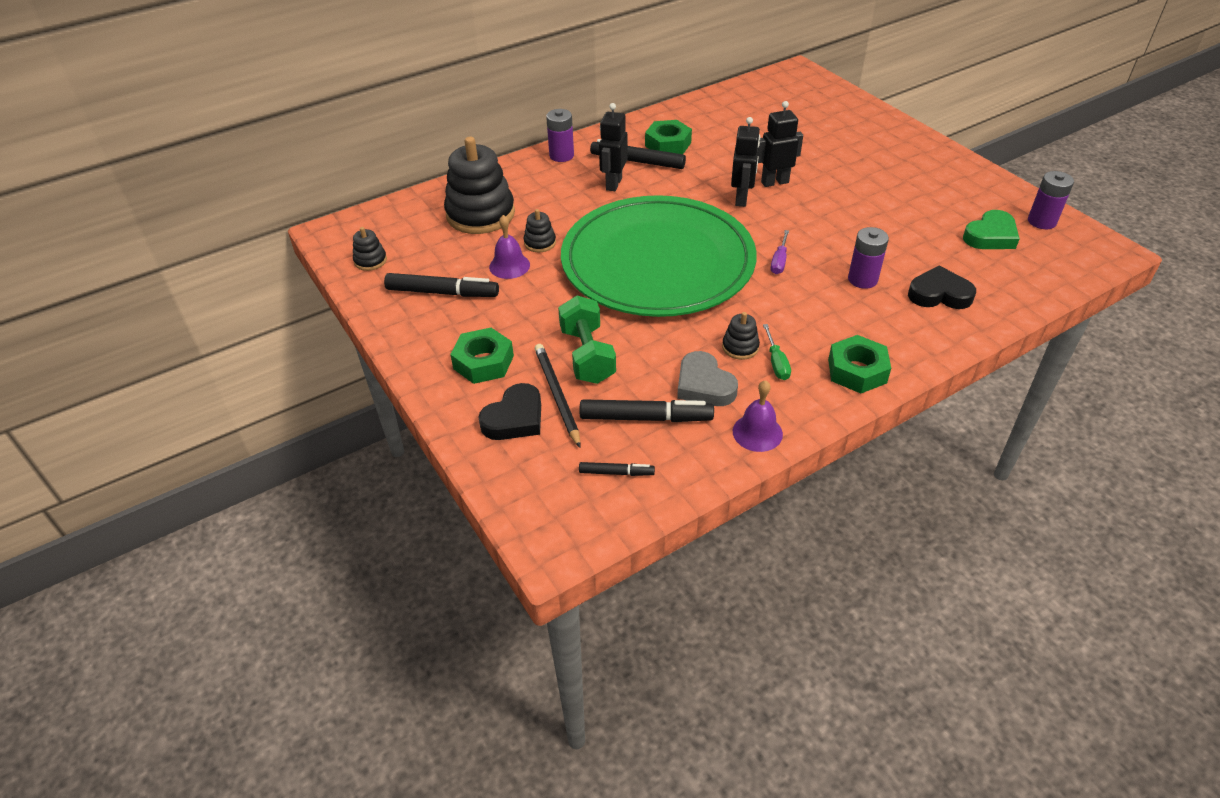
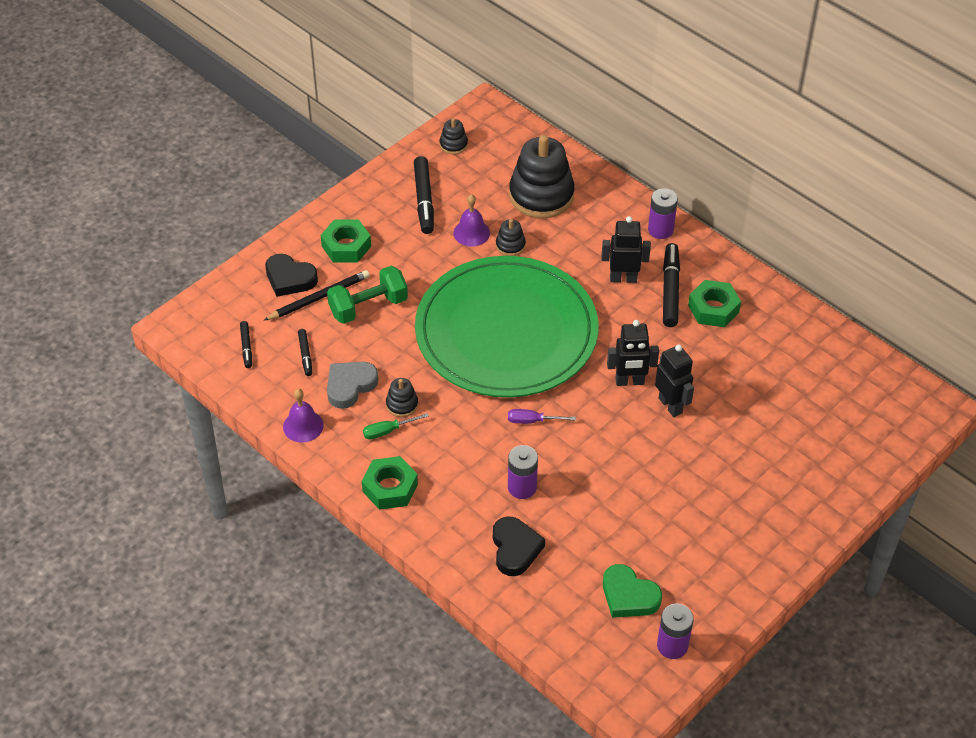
camera: 75 degrees right, 5 degrees up
(645, 418) = (305, 355): black marker -> black marker, size x0.54

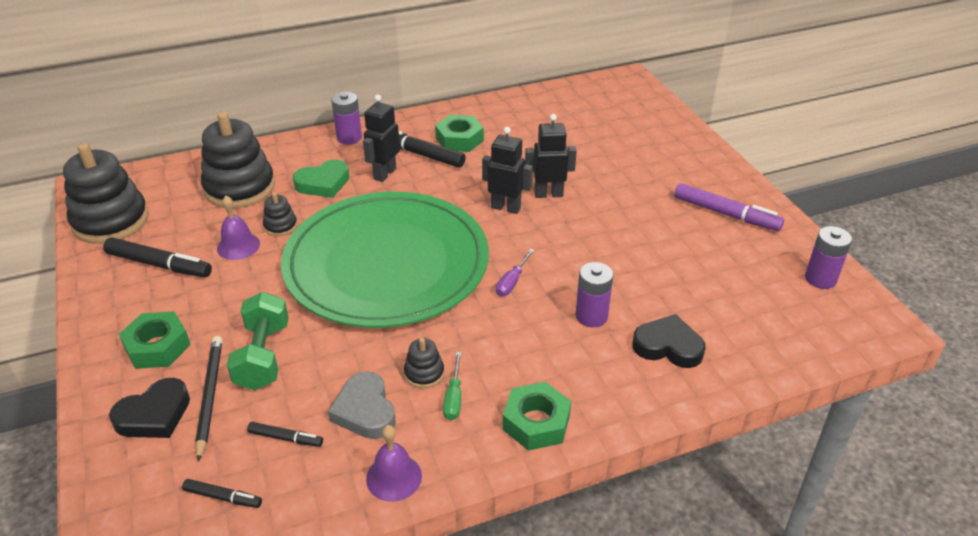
camera: 65 degrees left, 10 degrees down
(453, 144) = (110, 221): black stacking toy -> black stacking toy, size x2.24
(629, 381) = (506, 208): black robot -> black robot turned 90 degrees counterclockwise
(629, 596) = (755, 287): green heart -> green heart (323, 183)
(729, 551) = (726, 214): none -> purple marker

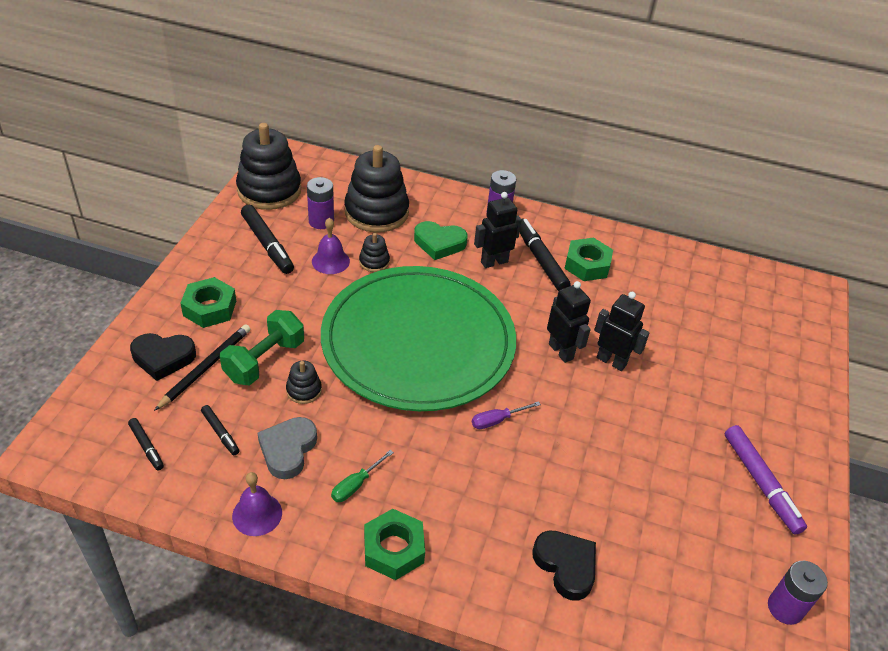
camera: 35 degrees right, 5 degrees up
(424, 373) = (355, 450): black stacking toy -> black stacking toy (304, 390)
(591, 316) = (530, 494): purple battery -> purple battery (321, 221)

